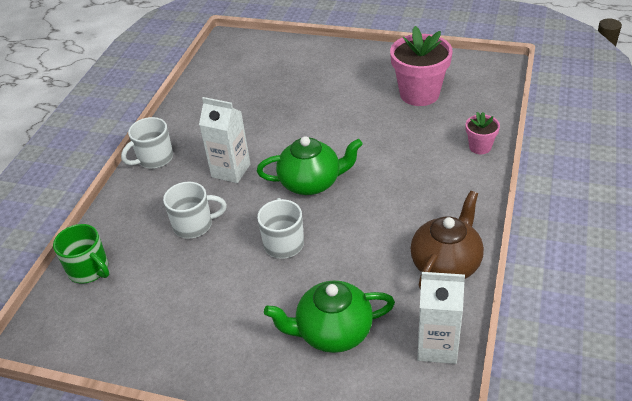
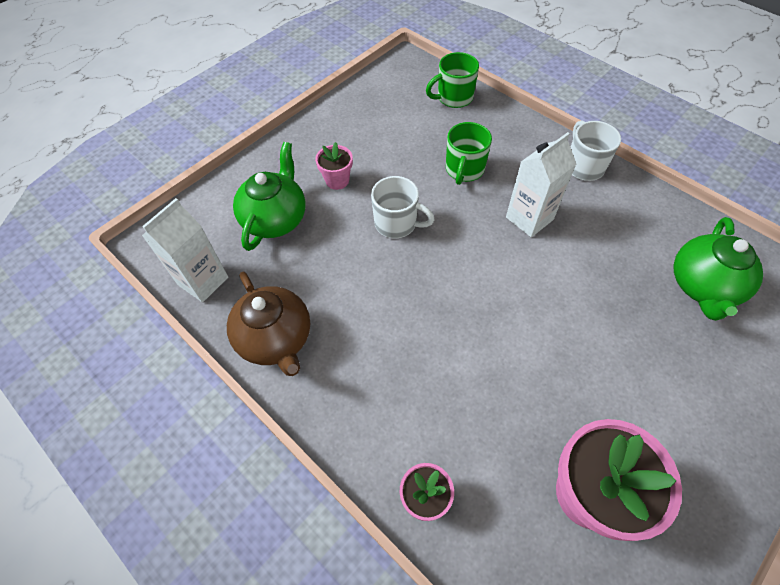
camera: 115 degrees right, 15 degrees up
(194, 225) = (464, 170): white mug -> green mug
(256, 309) = (337, 180): none -> pink flower pot
(311, 182) = (469, 278): green teapot -> green teapot (703, 286)

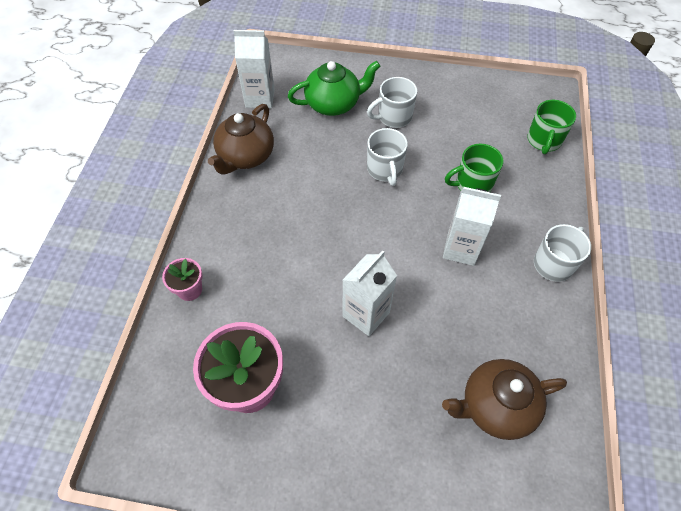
camera: 55 degrees right, 0 degrees up
(337, 180) = (393, 117): pink flower pot -> white mug
(454, 98) = (544, 141): green mug -> green mug turned 105 degrees counterclockwise
(558, 333) = (366, 314): none -> white carton
(703, 286) = (495, 406): green teapot -> brown teapot

